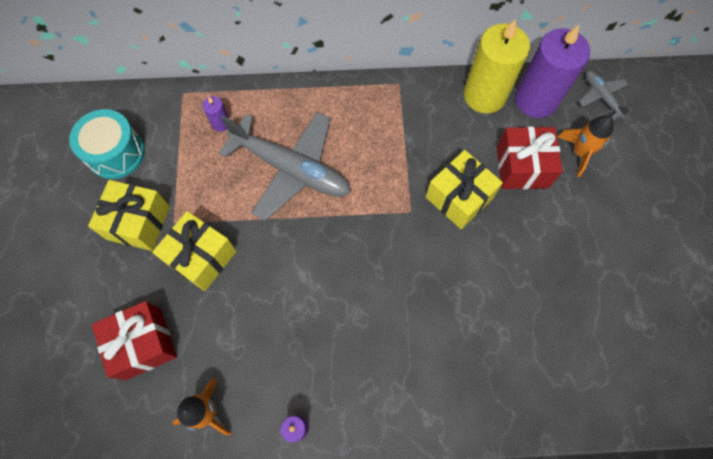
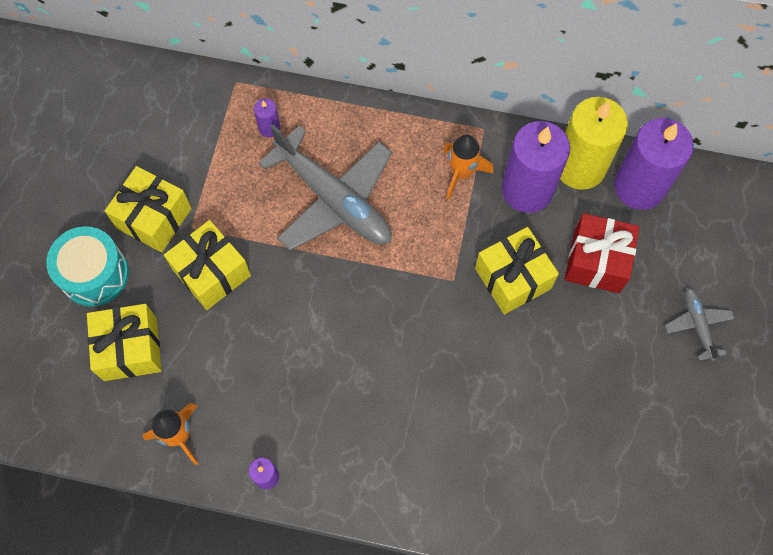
camera: 15 degrees right, 0 degrees up
(116, 153) = (147, 134): turquoise drum -> turquoise drum (94, 274)
(143, 344) = (130, 349): red gift -> yellow gift
(448, 123) = (527, 190): none -> purple candle
(580, 152) = (670, 261): orange rocket -> orange rocket (461, 173)
(601, 97) = (719, 202): grey plane -> grey plane (697, 325)

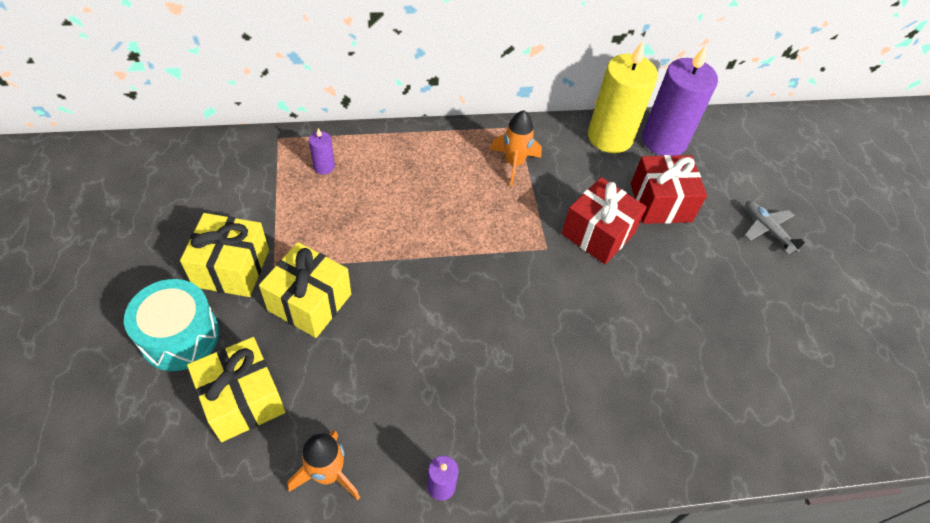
camera: 25 degrees left, 15 degrees down
(334, 199) = (407, 209): grey plane -> none
(512, 278) = (598, 233): yellow gift -> red gift
(527, 190) = (575, 163): purple candle -> none

